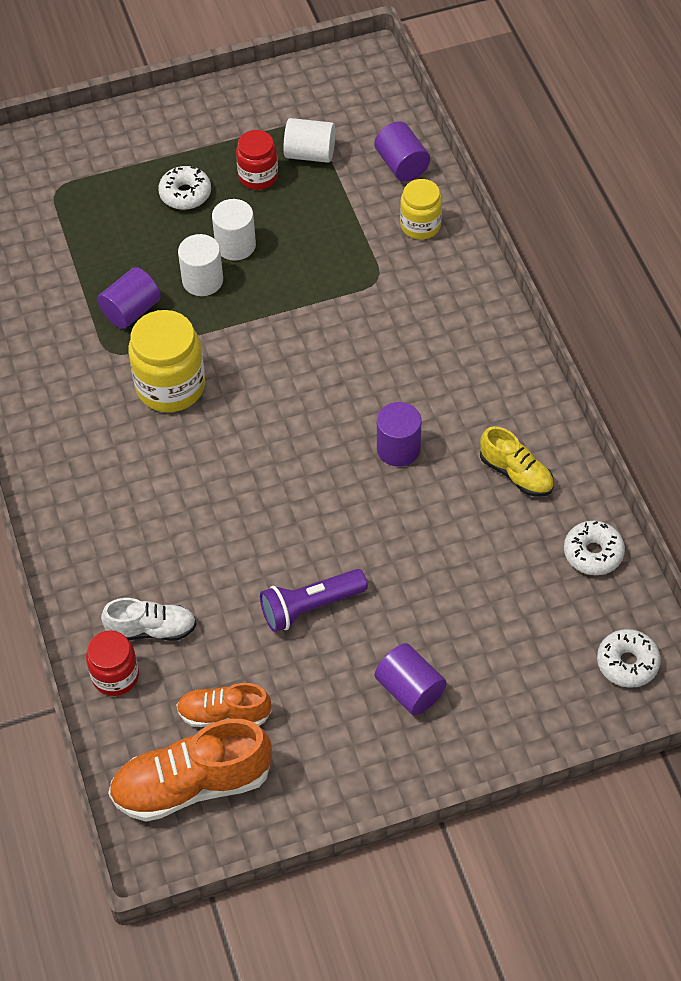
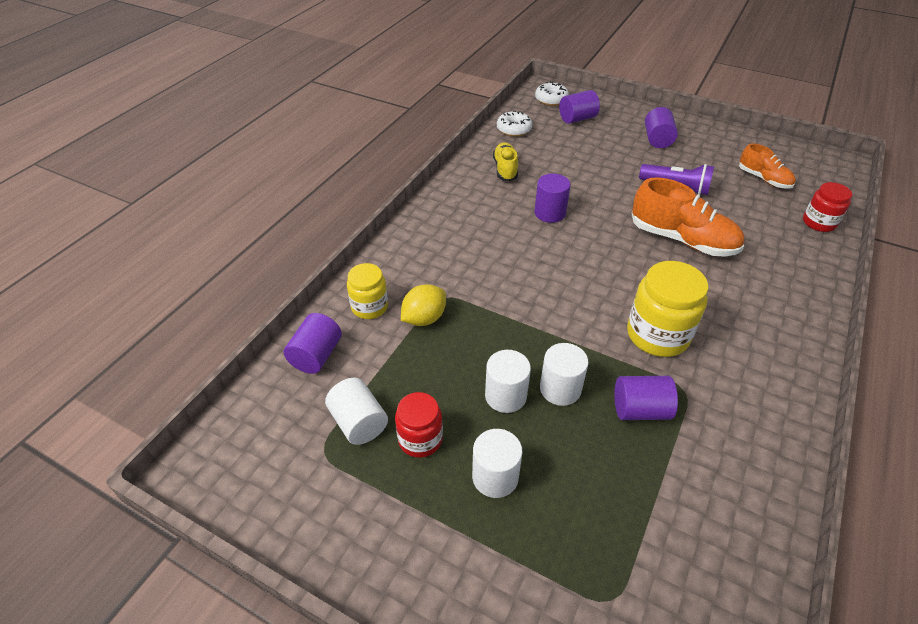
camera: 135 degrees left, 10 degrees down
(151, 629) = (780, 228): white shoe -> none
(185, 194) = (495, 477): white donut -> white cylinder
(192, 785) = (803, 168): orange shoe -> orange shoe (682, 240)
(366, 251) = (424, 318): none -> yellow lemon
(548, 647) = (577, 118): none -> purple cylinder

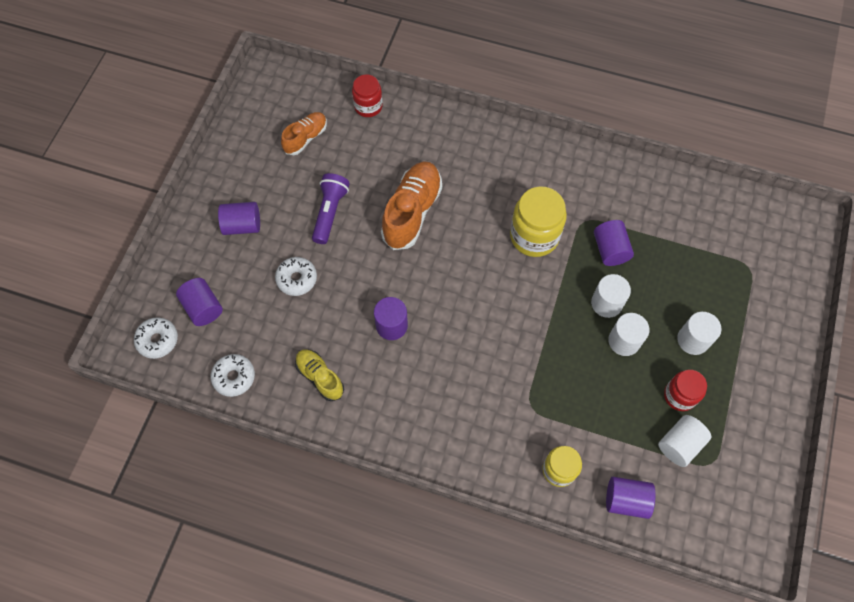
camera: 100 degrees left, 20 degrees up
(424, 318) = (561, 418): yellow lemon -> none
(505, 169) = (320, 377): yellow shoe -> yellow shoe turned 60 degrees clockwise
(602, 164) = (297, 279): none -> white donut

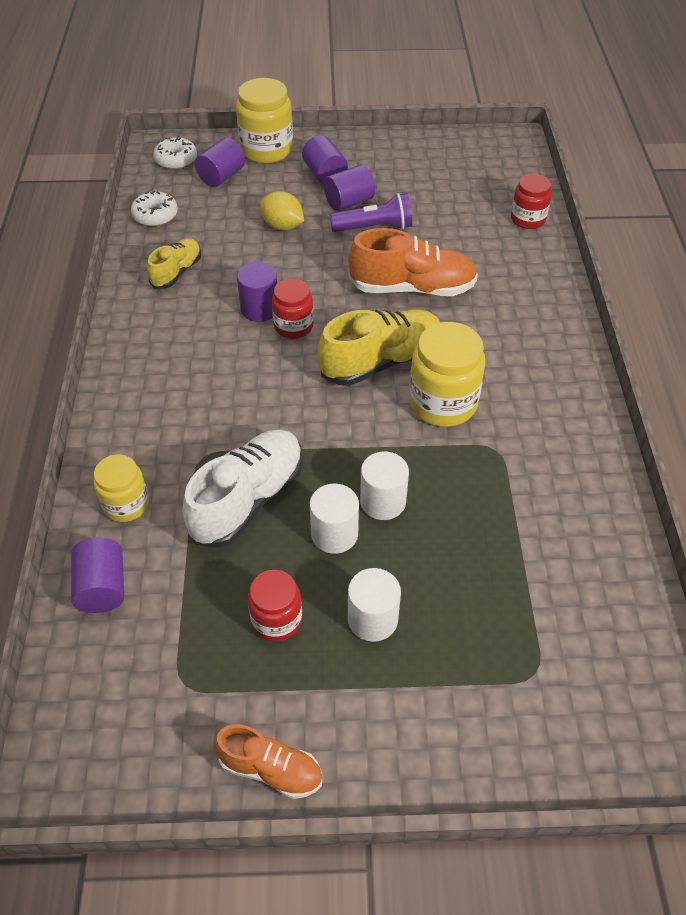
camera: 70 degrees right, 15 degrees down
(182, 260) = (267, 150): none -> yellow jar
(297, 279) = (282, 226): white donut -> yellow lemon
(306, 138) = (455, 187): orange shoe -> orange shoe (271, 769)
(421, 307) = (293, 326): none -> red jar
(481, 260) = (381, 361): none -> yellow shoe
(579, 386) = (248, 499): none -> white shoe
(610, 250) = (467, 487): purple cylinder -> purple cylinder (349, 202)
(679, 444) = (201, 635): white cylinder -> none

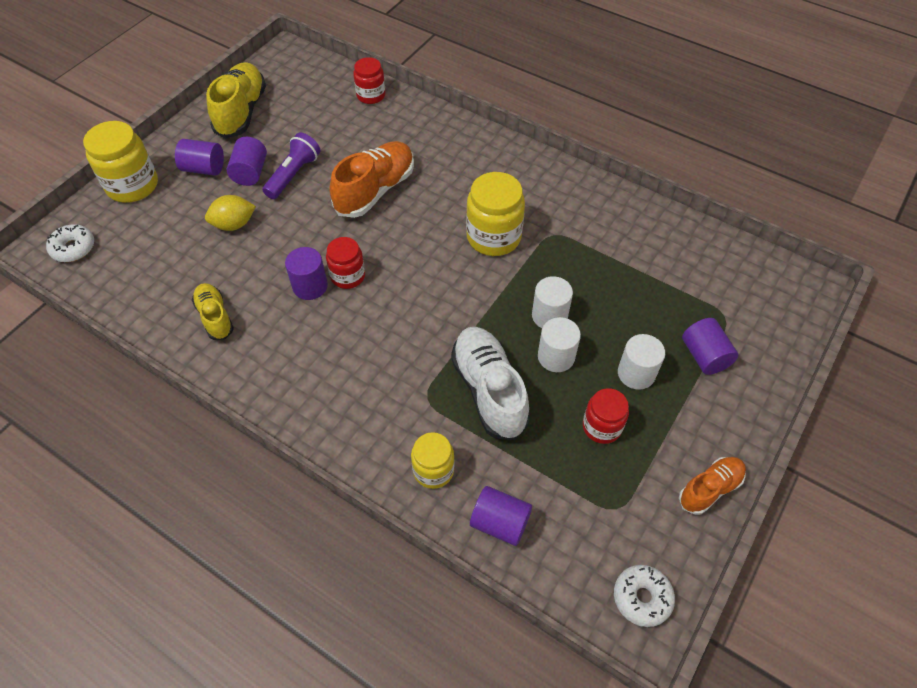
camera: 55 degrees left, 5 degrees up
(155, 215) = (129, 297): white donut -> white donut (642, 598)
(221, 176) = (131, 230): purple cylinder -> purple cylinder (704, 356)
(381, 361) = (428, 247): yellow shoe -> yellow shoe (241, 112)

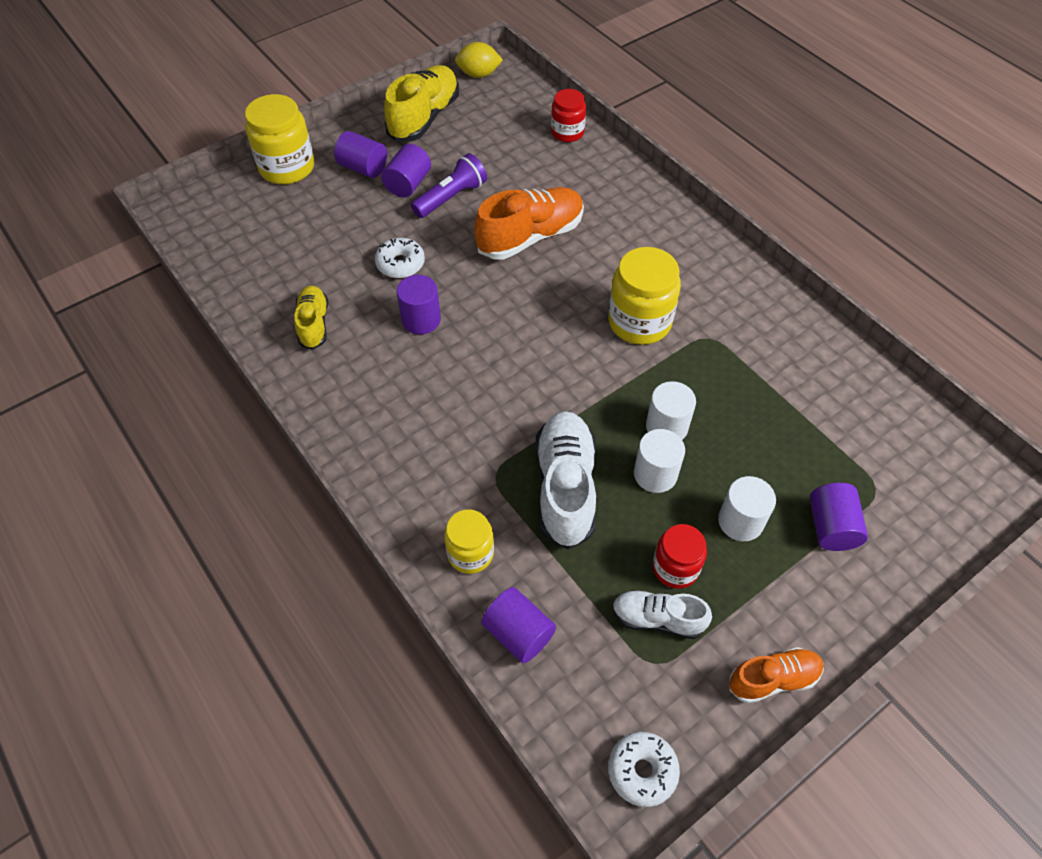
camera: 20 degrees right, 0 degrees up
(73, 248) = (207, 216): white donut -> white donut (400, 264)
(234, 224) = (370, 234): yellow lemon -> yellow lemon (478, 74)
(348, 276) = (464, 320): red jar -> none
(604, 472) = (657, 619): none -> white shoe

